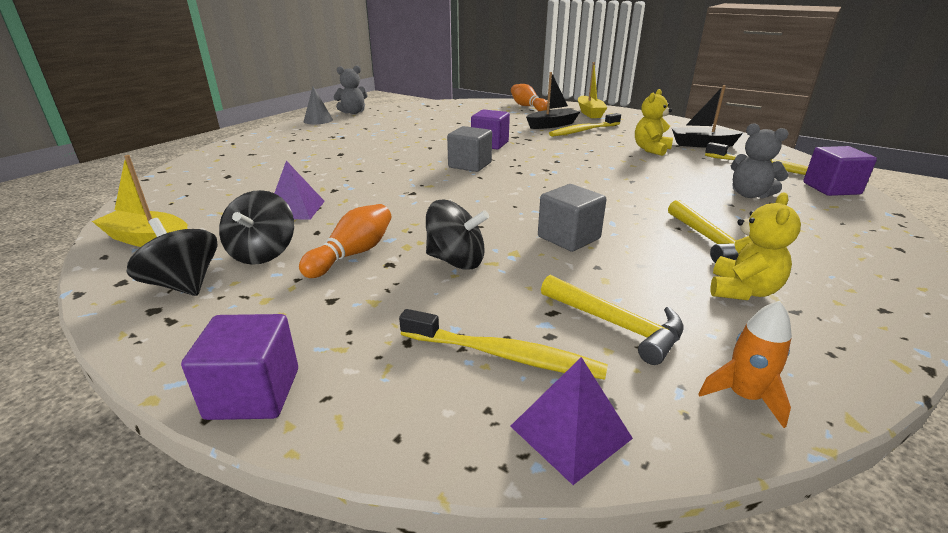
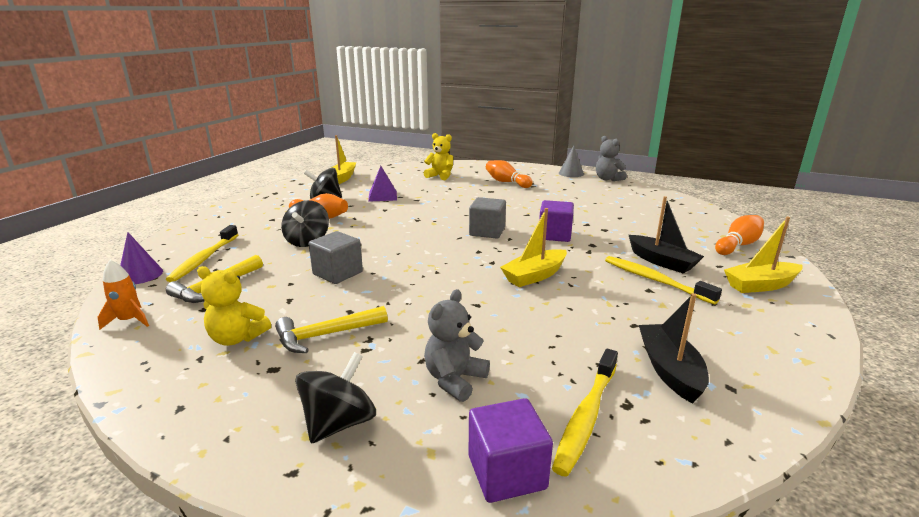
camera: 80 degrees right, 5 degrees down
(184, 285) = (295, 192): black spinning top -> black spinning top (339, 423)
(253, 393) = (206, 218): purple cube -> none
(316, 145) = (506, 182): none -> orange bowling pin
(570, 432) = (140, 275): purple pyramid -> purple cone
(576, 158) = (534, 276): none -> yellow boat
(651, 149) = (605, 323): yellow teddy bear -> yellow teddy bear (440, 176)

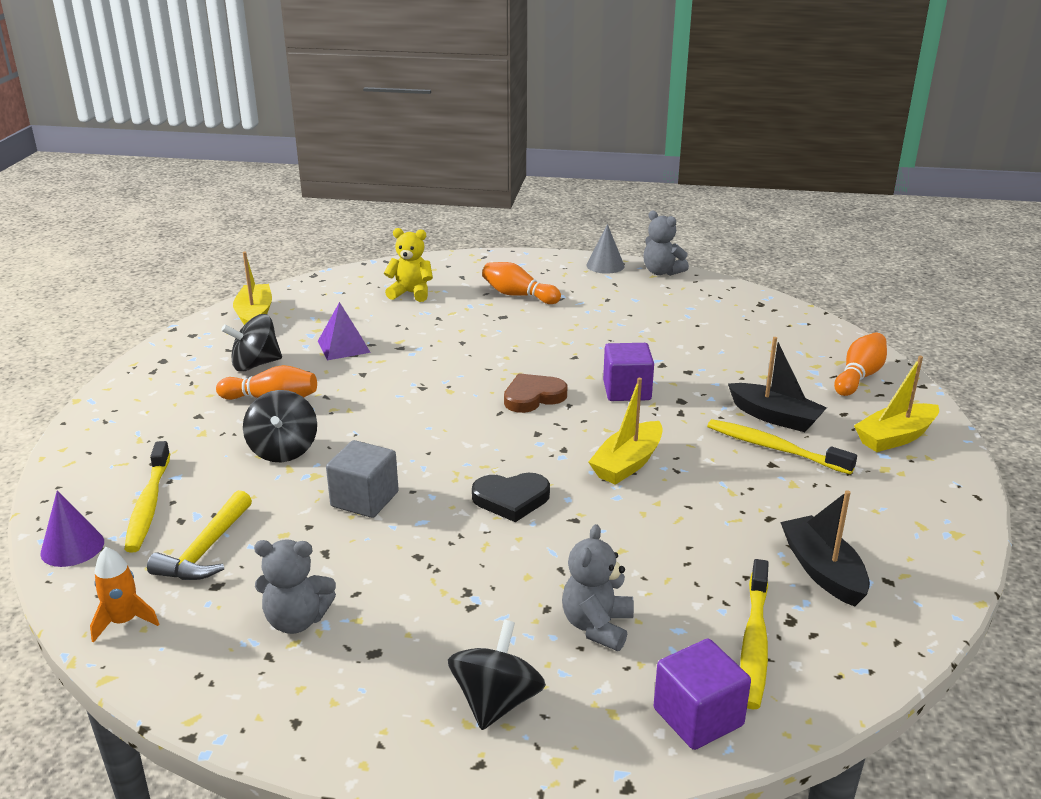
camera: 15 degrees left, 5 degrees up
(237, 338) = (297, 620): yellow teddy bear -> grey teddy bear
(325, 335) = (409, 596): yellow hammer -> none
(437, 286) = (511, 499): none -> black heart
(487, 232) = (533, 397): grey cube -> brown heart

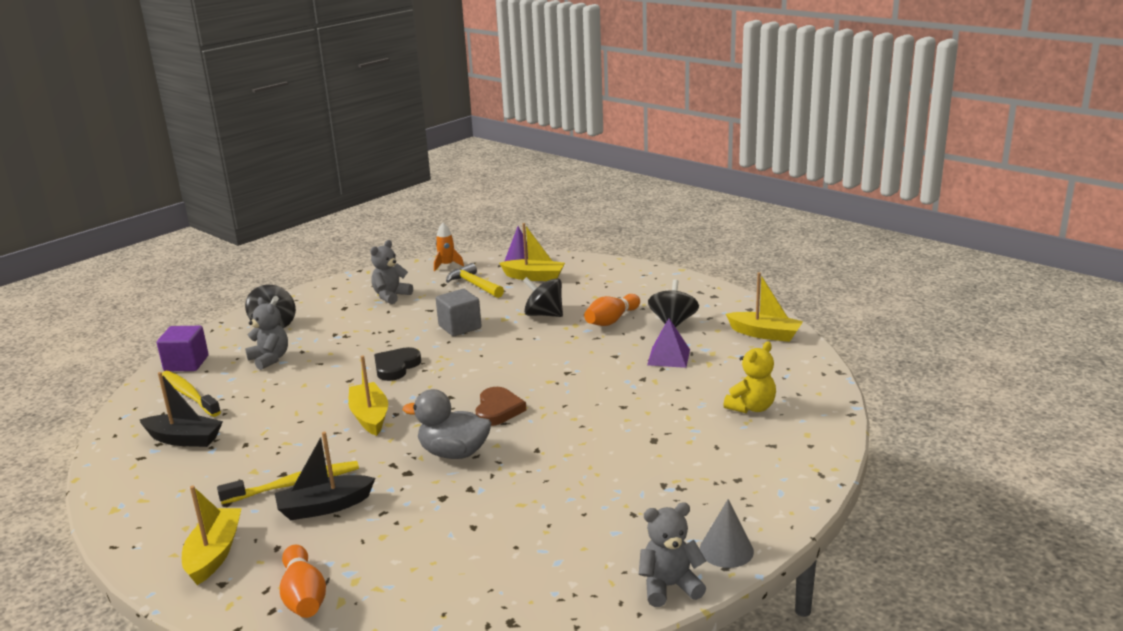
camera: 125 degrees right, 5 degrees down
(149, 505) = (534, 277): yellow toothbrush -> yellow boat
(518, 295) = (693, 462): orange bowling pin -> none
(627, 390) = (454, 453): purple cube -> grey duck

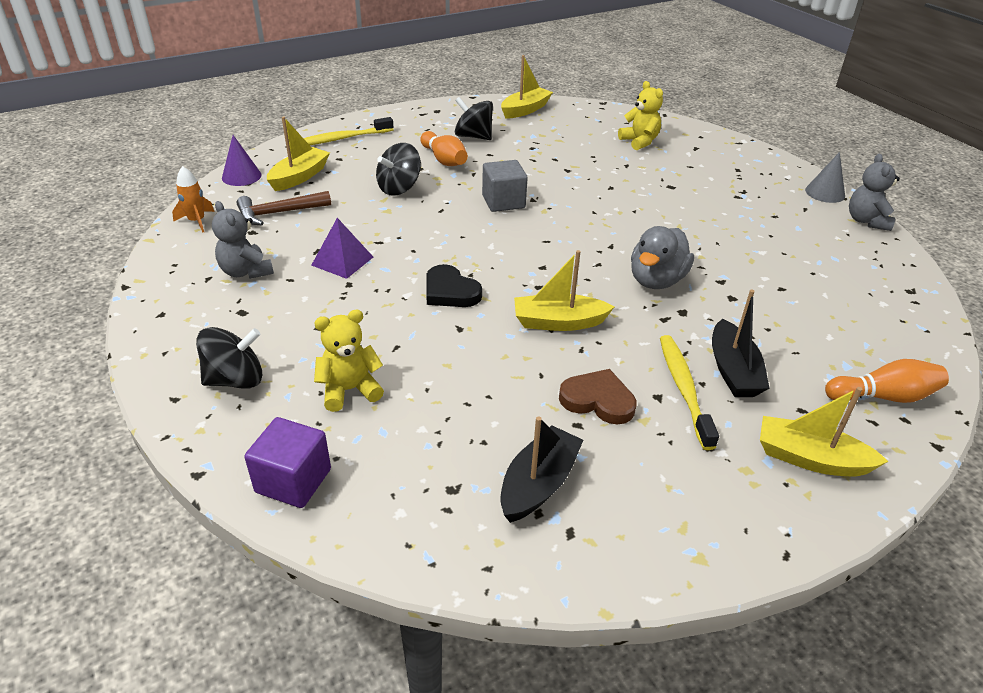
camera: 75 degrees left, 15 degrees up
(189, 394) = (405, 478): yellow toothbrush -> yellow toothbrush (342, 139)
(270, 359) = (349, 390): grey teddy bear -> yellow teddy bear
(460, 327) = (383, 238): grey cube -> grey cube (503, 202)
(474, 285) = (278, 213): yellow hammer -> brown hammer
(498, 410) = (585, 245): brown heart -> brown heart (598, 400)
(669, 357) = (536, 152): purple pyramid -> purple pyramid (342, 261)

